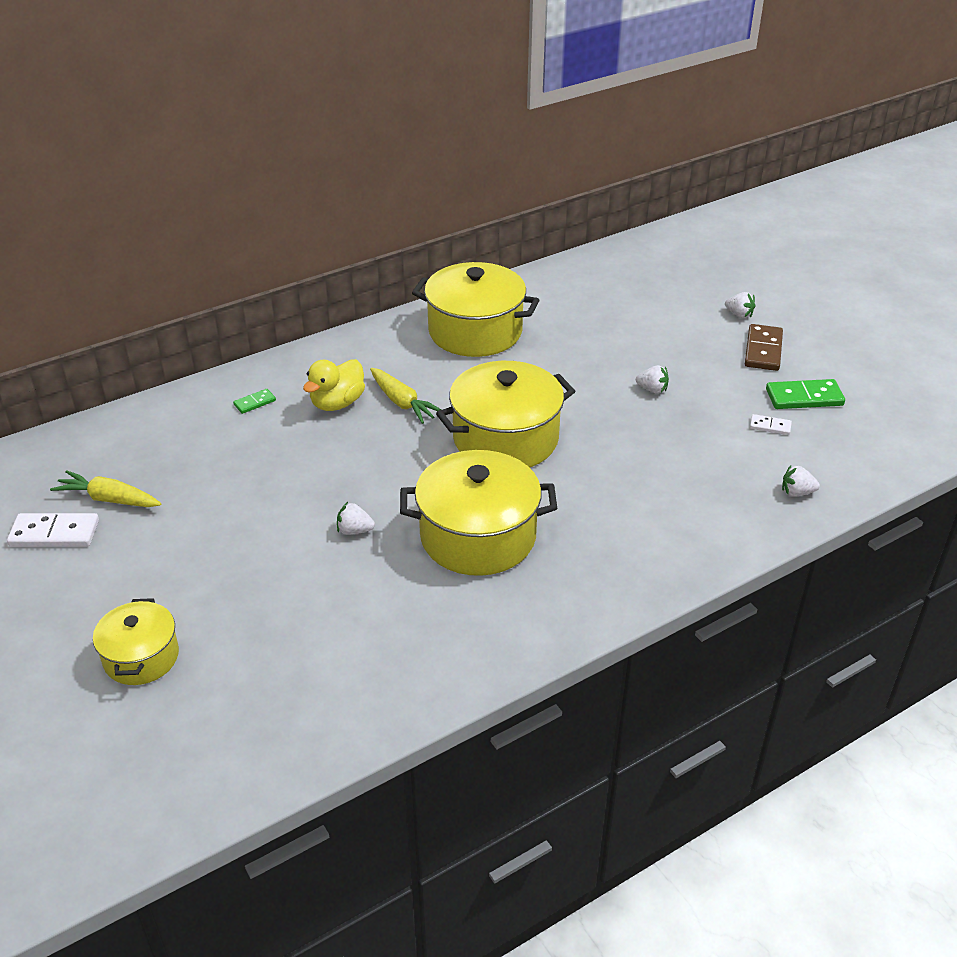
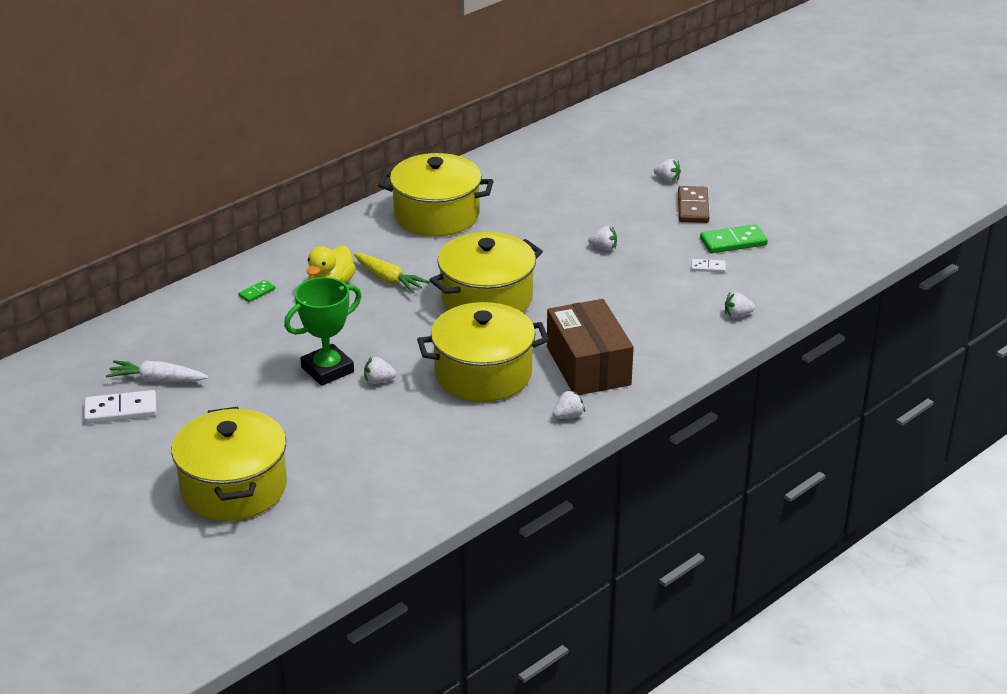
camera: 10 degrees left, 5 degrees down
(109, 499) = (157, 380): yellow carrot -> white carrot
(141, 657) = (234, 487): yellow pot -> yellow pot, size x1.73
(301, 509) = (327, 370): none -> green trophy
(567, 608) = (568, 416): none -> white strawberry
(605, 540) = (588, 366): none -> brown box

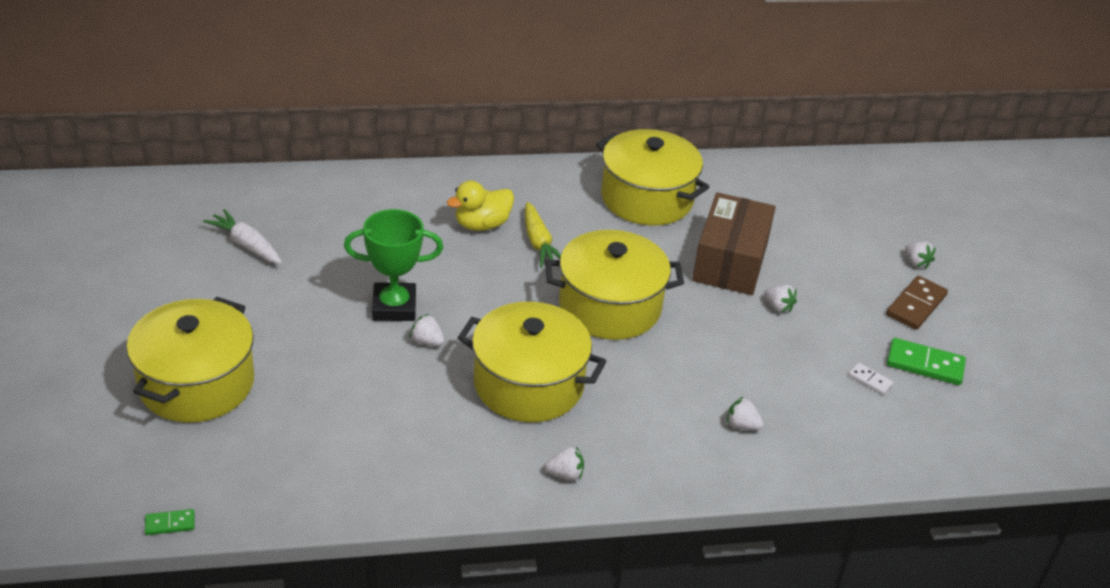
camera: 30 degrees right, 5 degrees up
(121, 410) = (189, 258): white domino -> none
(257, 292) = (412, 201): green domino -> green domino (170, 524)
(588, 366) = (639, 428): brown box -> brown box (730, 261)
(737, 315) = (851, 451): white strawberry -> white strawberry (742, 425)

